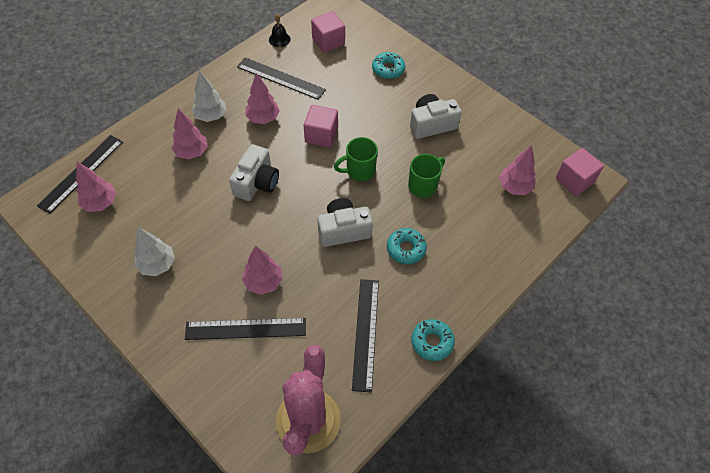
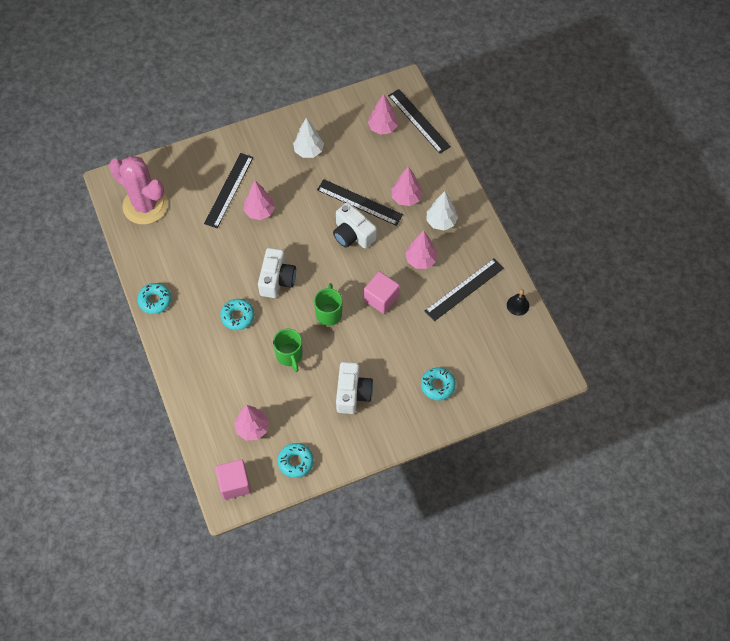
camera: 115 degrees right, 5 degrees up
(328, 41) = (497, 347): pink cube -> none
(365, 333) = (185, 261): black ruler -> black ruler (359, 202)
(522, 143) = (295, 462): none -> turquoise donut

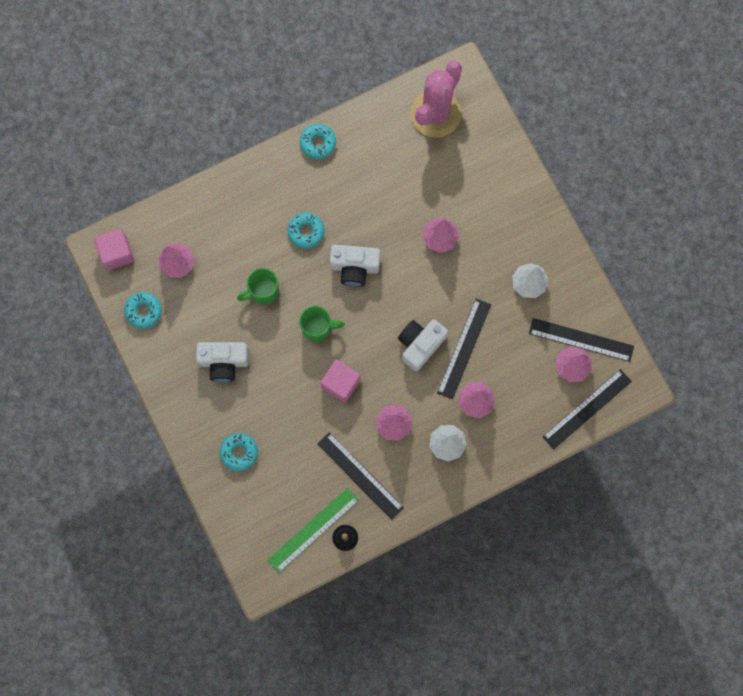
camera: 85 degrees right, 15 degrees up
(228, 190) = (465, 200): black ruler -> black ruler (581, 339)
(510, 330) = (313, 529): none -> green ruler

